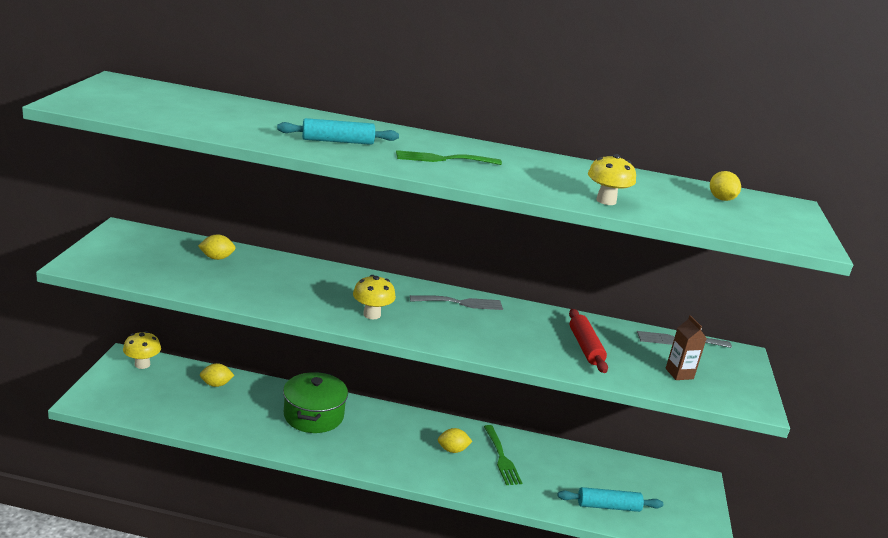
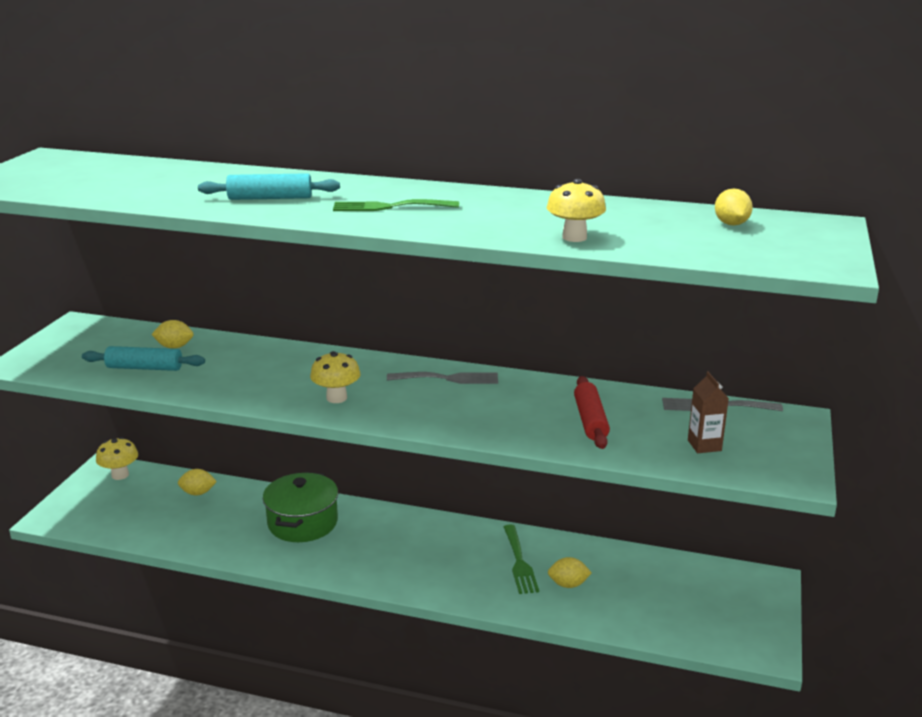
camera: 10 degrees right, 0 degrees up
(452, 450) = (461, 555): yellow lemon -> yellow lemon (568, 584)
(608, 506) = (643, 615): turquoise rolling pin -> turquoise rolling pin (144, 368)

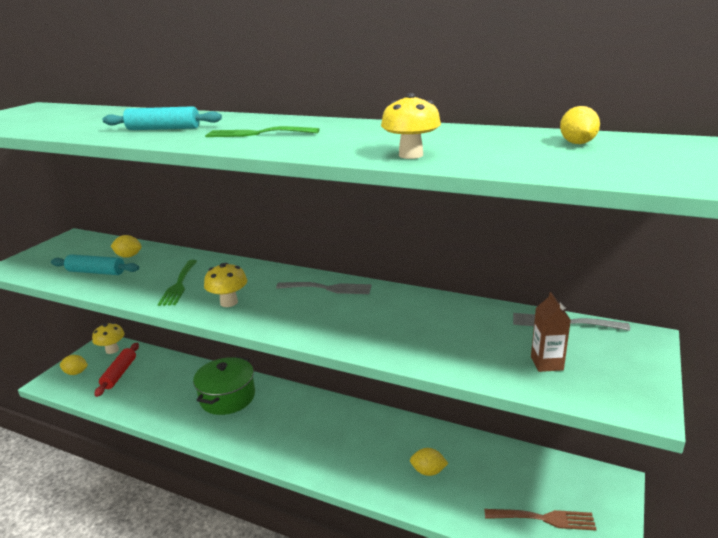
camera: 10 degrees right, 0 degrees up
(198, 493) = (160, 367): yellow lemon -> yellow lemon (76, 373)
(519, 562) = (390, 446): green fork -> green fork (179, 285)
(590, 420) = (441, 332): red rolling pin -> red rolling pin (119, 374)
(700, 619) = (544, 518): none -> brown fork

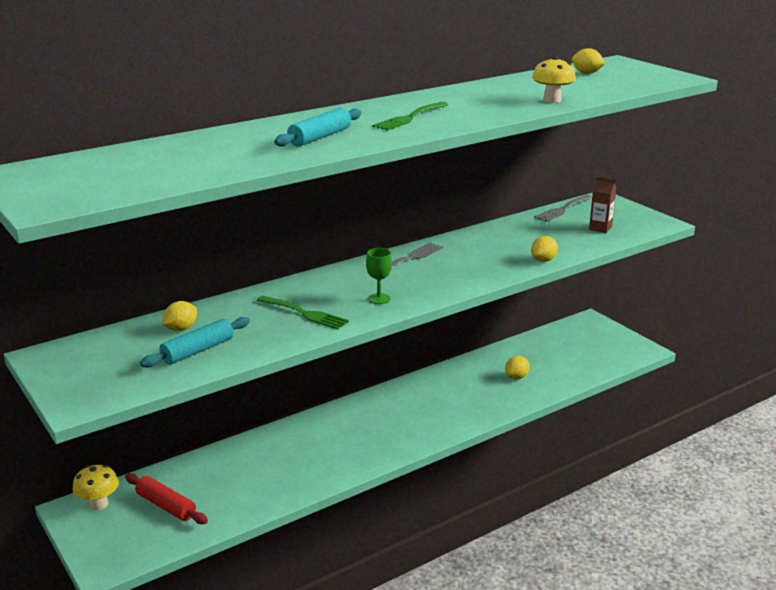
camera: 60 degrees left, 0 degrees up
(76, 373) = (114, 540): yellow lemon -> yellow lemon (543, 260)
(227, 397) = (310, 442): green pot -> none
(229, 302) = (379, 299): yellow mushroom -> green goblet
(544, 518) = (597, 354): brown fork -> none

